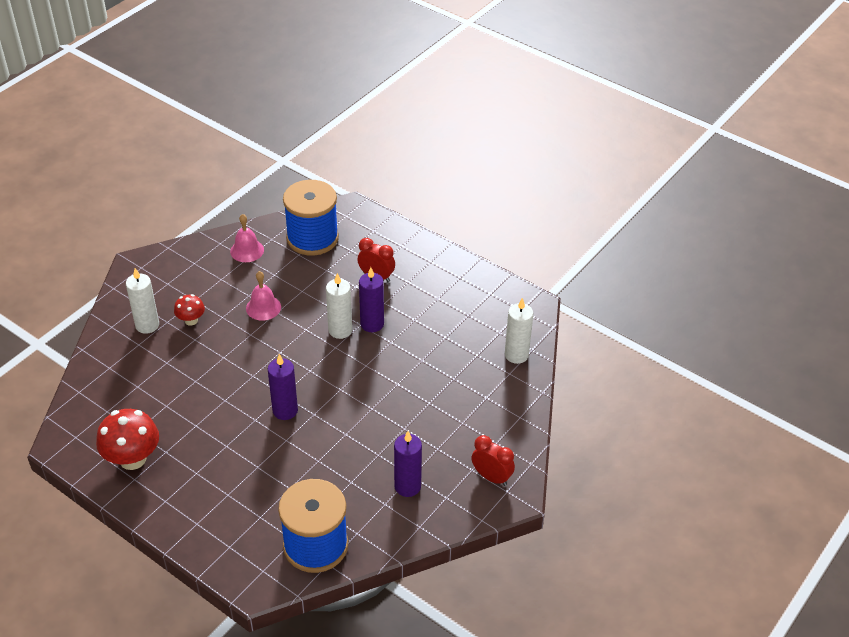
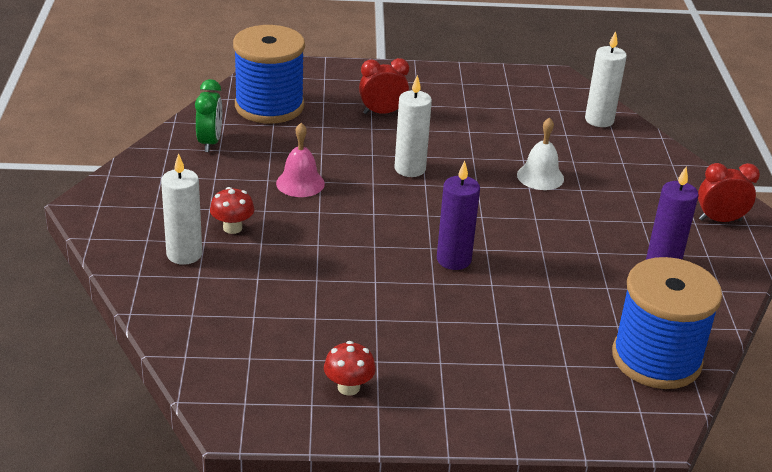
camera: 40 degrees left, 10 degrees down
(132, 459) = (348, 387): red mushroom -> red mushroom, size x0.55
(247, 250) = (210, 142): pink bell -> green clock
(372, 324) = (434, 151): purple candle -> none
(415, 379) = (540, 176): none -> white bell

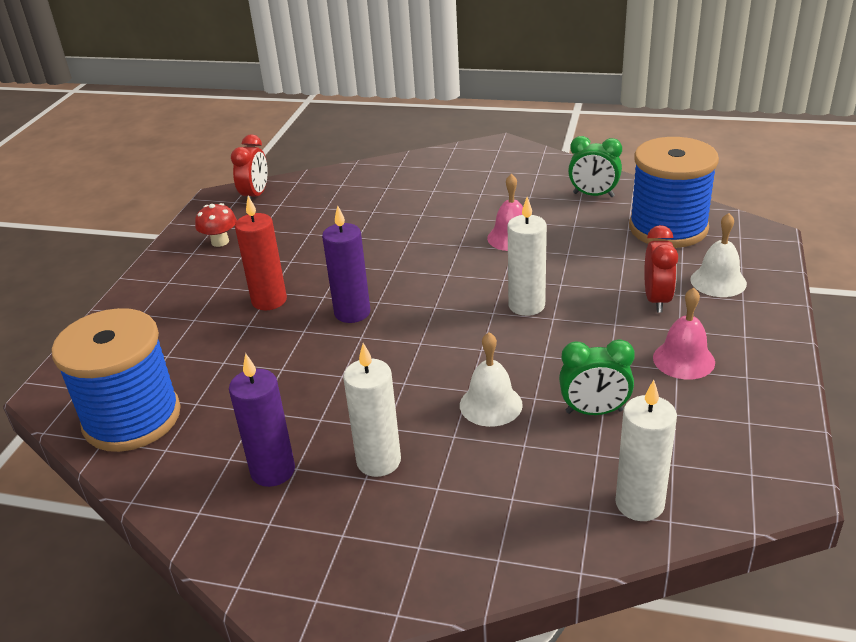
camera: 110 degrees right, 0 degrees up
(184, 254) = (418, 182): white candle -> white candle (378, 461)
(232, 228) = (447, 202): red mushroom -> none
(348, 88) = (718, 281): none -> white bell
(453, 103) = (683, 359): none -> pink bell
(453, 317) = (269, 300): none -> red candle
(526, 136) = (594, 411): none -> green clock
(720, 220) = (338, 567): red clock -> red clock (255, 196)

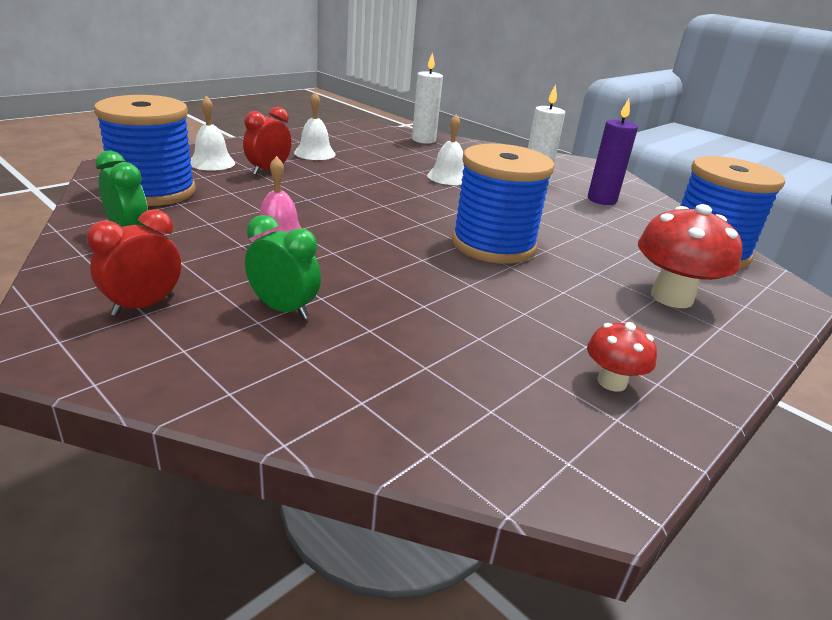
camera: 155 degrees left, 5 degrees down
(179, 327) = (671, 297): none -> red mushroom
(255, 196) = (523, 455): red clock -> red clock (143, 305)
(269, 300) = (568, 283): red candle -> none
(352, 313) = (493, 245): purple candle -> blue spool
(526, 305) = (354, 199): white candle -> none
(594, 411) = (397, 158): green clock -> green clock (283, 309)
(683, 359) = (314, 153): pink bell -> white bell

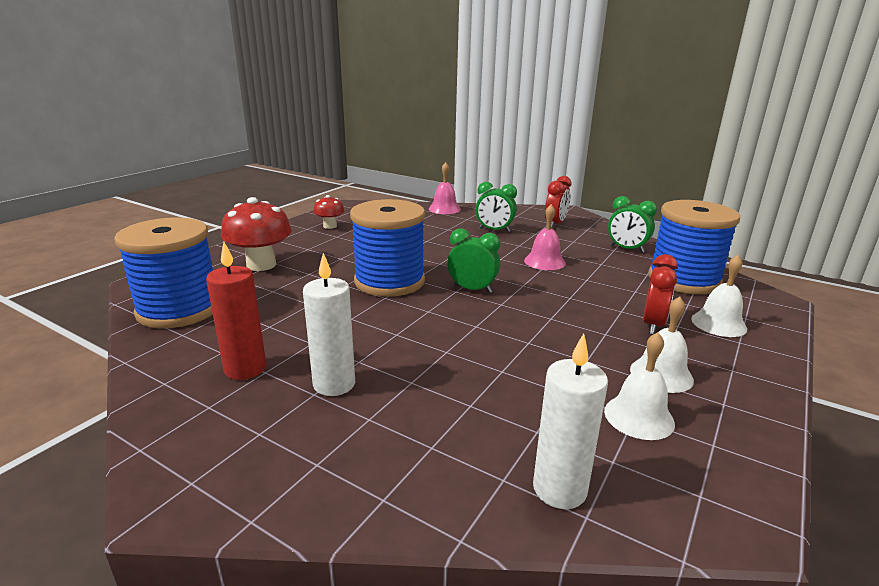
camera: 170 degrees right, 5 degrees down
(331, 414) = (444, 209): none -> pink bell
(402, 221) = (472, 289): none -> green clock
(448, 177) = (459, 366): white bell -> white bell (639, 417)
(601, 200) = (245, 369): purple candle -> red candle

